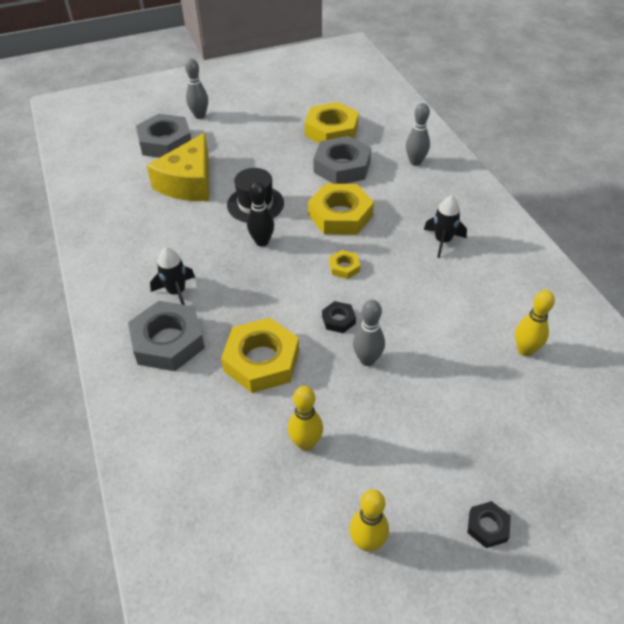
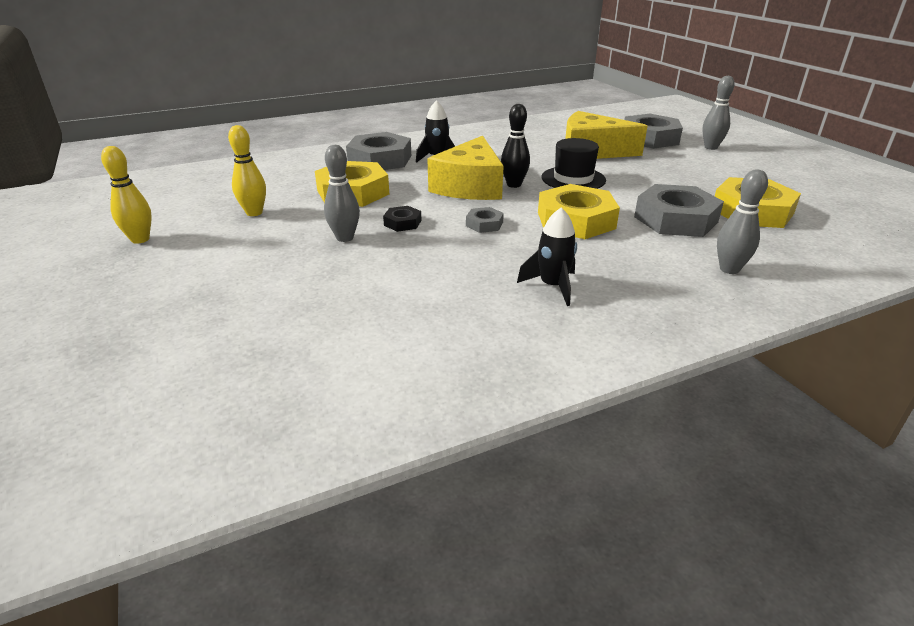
camera: 85 degrees right, 15 degrees down
(260, 271) = (470, 186): none -> yellow cheese
(344, 267) = (484, 224): yellow nut -> grey nut
(487, 526) = (110, 298): black nut -> none
(525, 350) = (341, 342): yellow bowling pin -> none

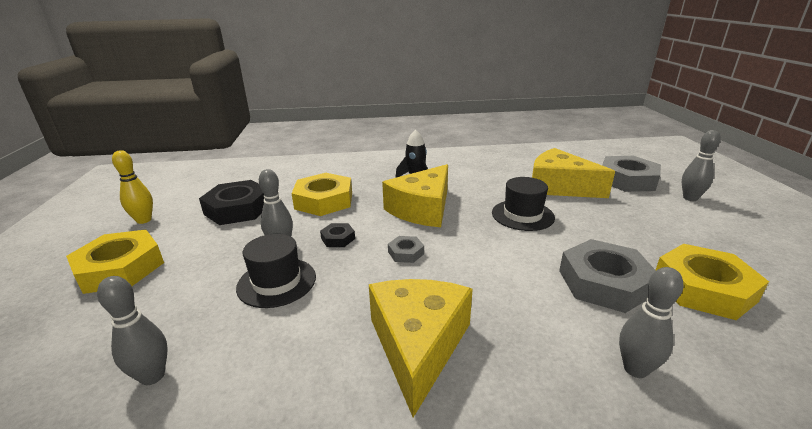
camera: 20 degrees right, 5 degrees down
(254, 213) = (238, 209): yellow bowling pin -> black nut
(320, 354) = (152, 376): none -> grey bowling pin
(372, 267) = (277, 282): none -> black hat
(380, 160) = (369, 172): grey nut -> none
(514, 185) = (462, 213): black bowling pin -> none
(552, 286) = (418, 345): black rocket -> yellow cheese
(576, 220) = (495, 264): yellow nut -> yellow nut (120, 268)

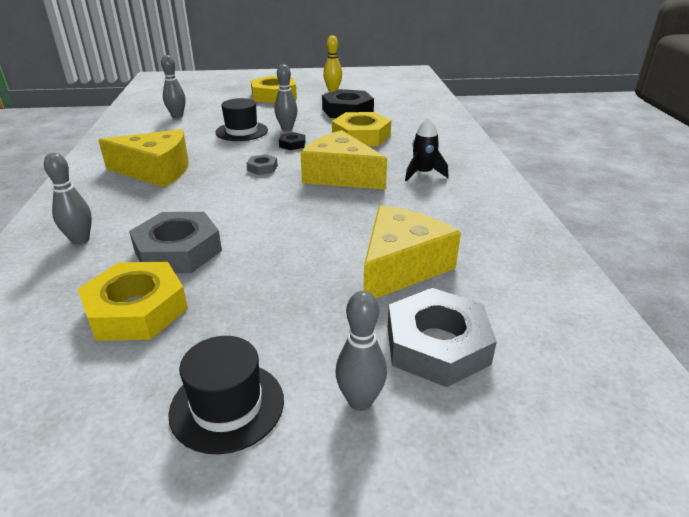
camera: 90 degrees right, 5 degrees up
(522, 215) = (319, 227): black hat -> black hat (227, 406)

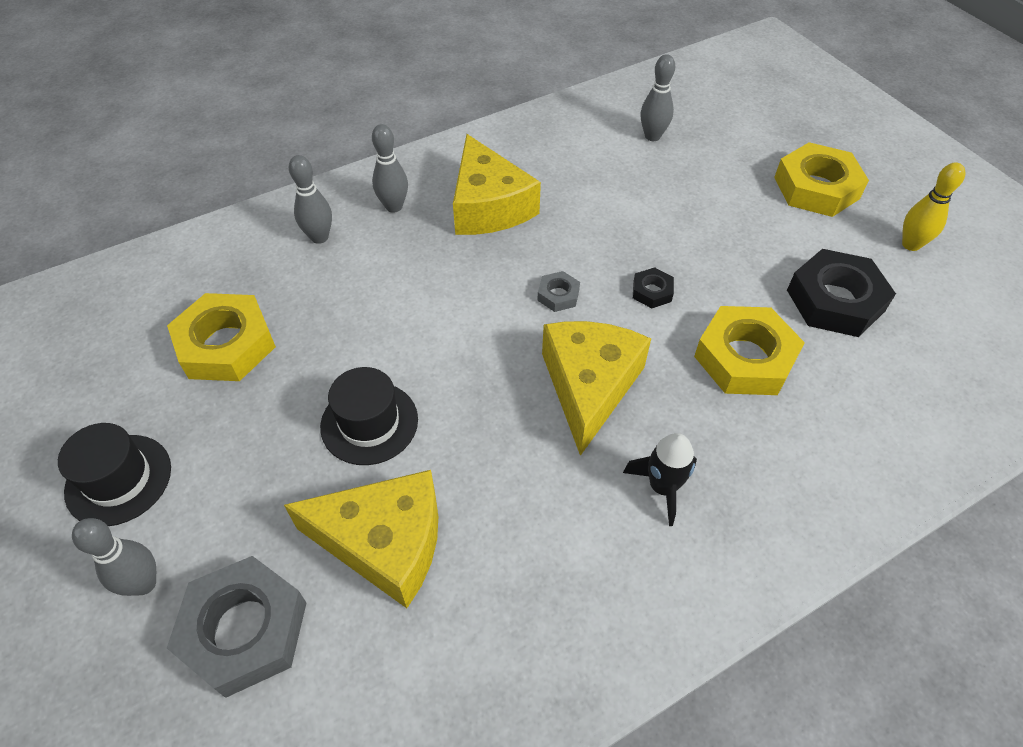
camera: 65 degrees right, 20 degrees up
(178, 251) = (331, 320): grey nut -> none
(241, 131) = (654, 220): black hat -> black hat (369, 423)
(287, 128) = (703, 261): grey bowling pin -> grey bowling pin (394, 206)

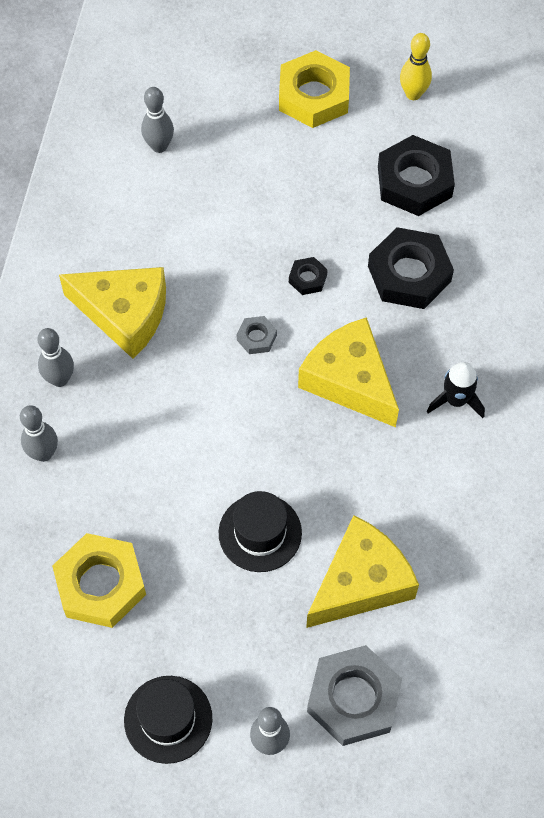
camera: 50 degrees left, 10 degrees up
(745, 358) = (409, 274): yellow nut -> black nut

